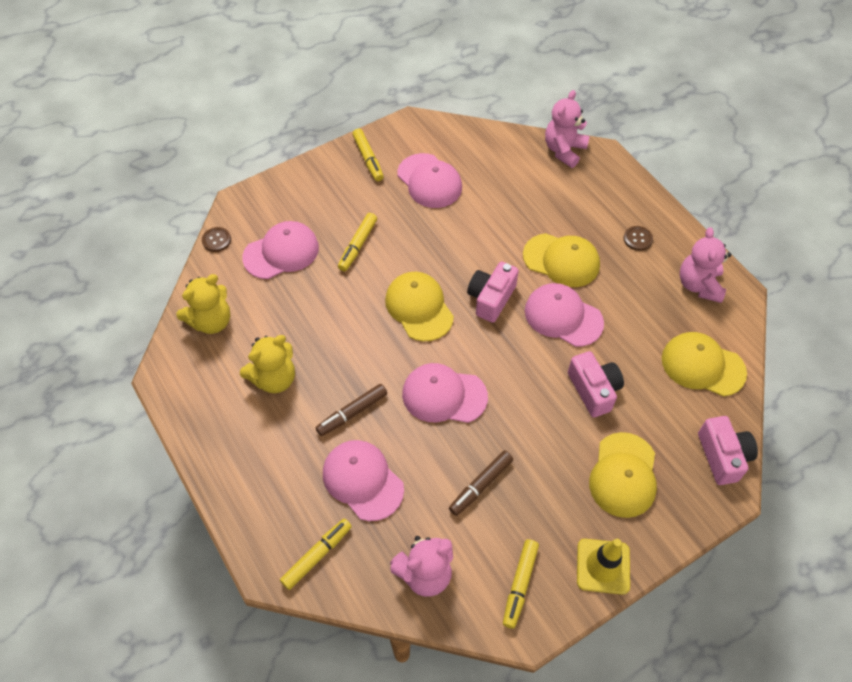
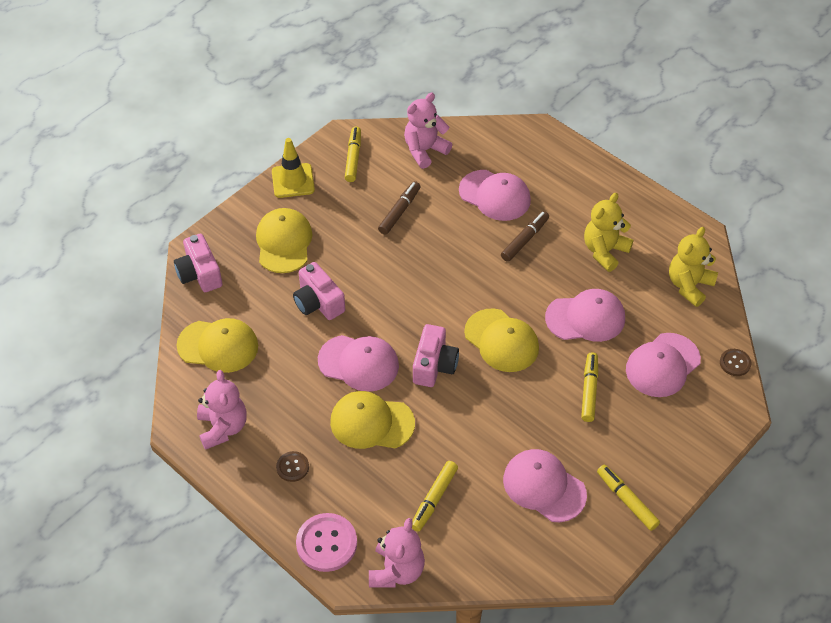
camera: 165 degrees right, 5 degrees down
(317, 555) = (508, 144): yellow marker -> yellow marker (434, 499)
(444, 395) = (451, 270): pink cap -> pink cap (585, 318)
(616, 178) = (326, 543): none -> pink button

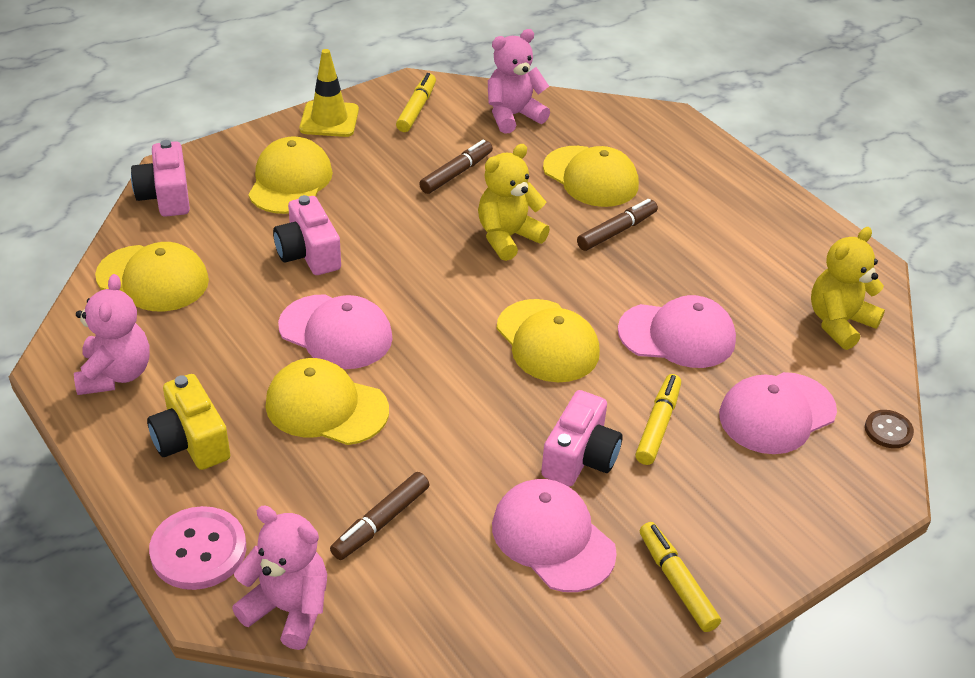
camera: 10 degrees right, 10 degrees down
(292, 467) = (191, 441): brown button -> yellow camera
(396, 570) = (288, 609): pink teddy bear -> pink teddy bear turned 90 degrees counterclockwise
(434, 365) = (441, 354): pink camera -> pink camera (580, 457)
(434, 499) = (380, 522): yellow marker -> brown marker
(495, 195) = (591, 177): pink cap -> yellow cap
(604, 251) = (726, 262): yellow teddy bear -> yellow teddy bear (508, 237)

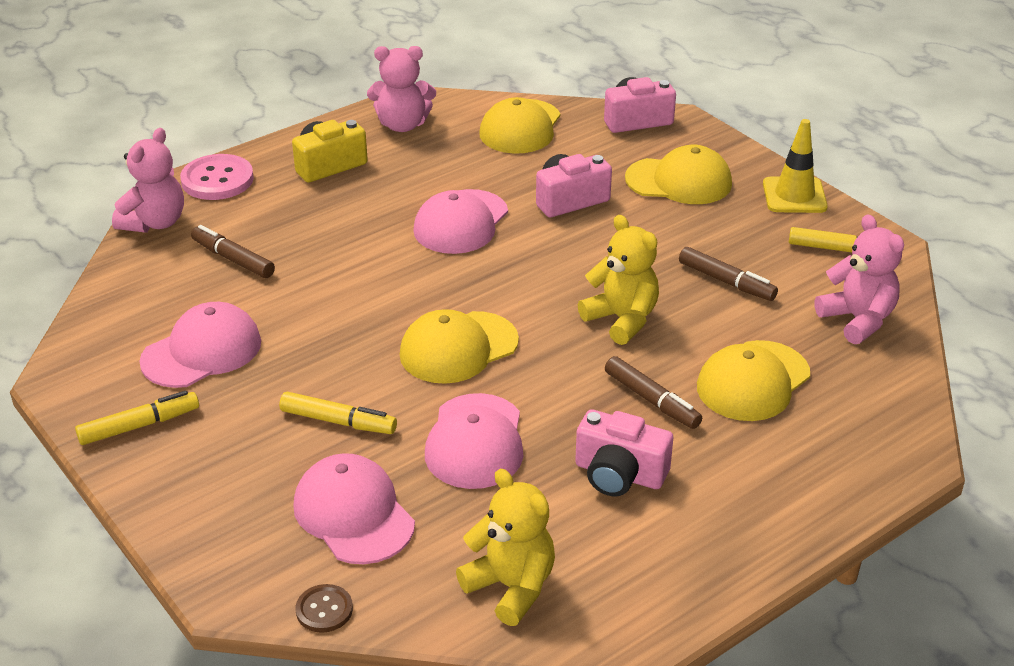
camera: 90 degrees right, 5 degrees down
(326, 407) = (365, 224): yellow cap -> none
(580, 457) = (297, 368): pink camera -> pink camera (619, 474)

